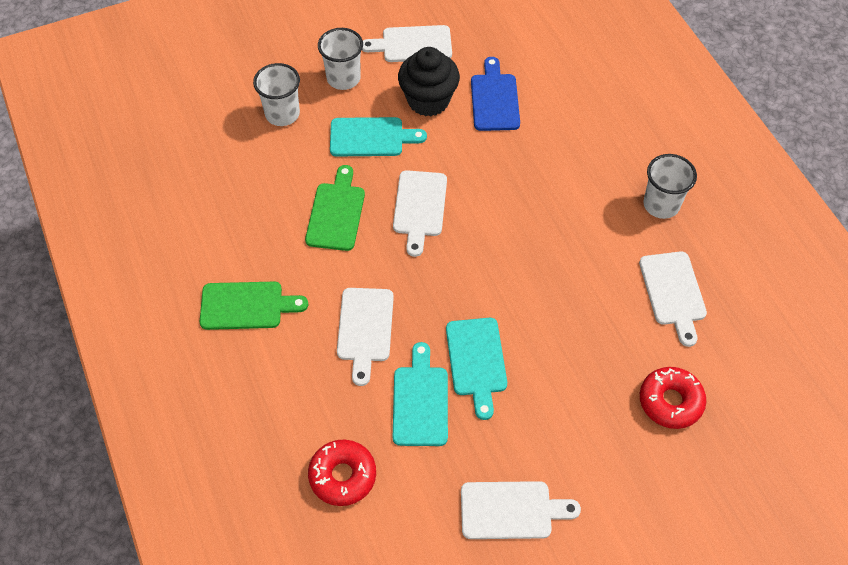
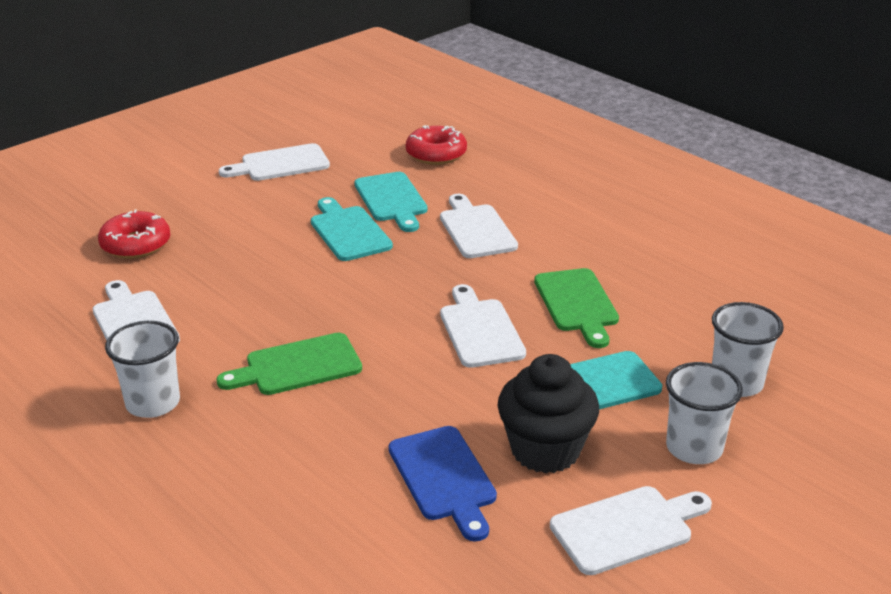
camera: 160 degrees right, 25 degrees down
(246, 306) = (608, 220): green cutting board -> green cutting board (297, 366)

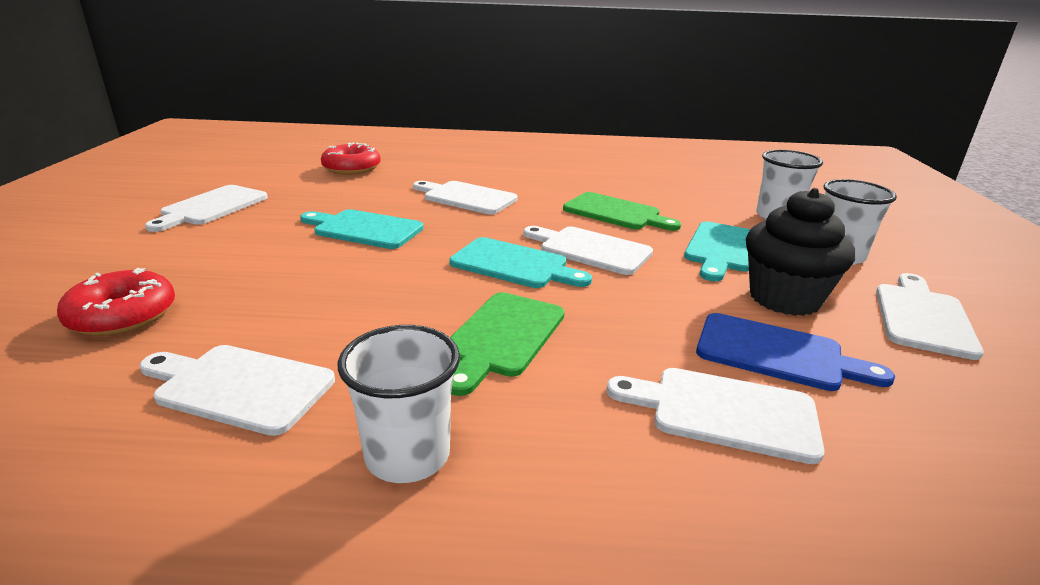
camera: 45 degrees left, 5 degrees down
(334, 484) = (724, 412): none -> white cutting board
(392, 200) = (365, 200): turquoise cutting board -> turquoise cutting board (514, 265)

